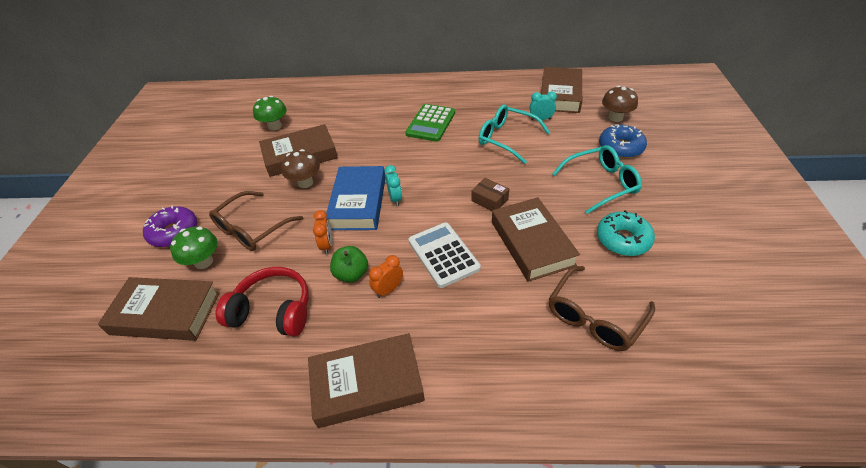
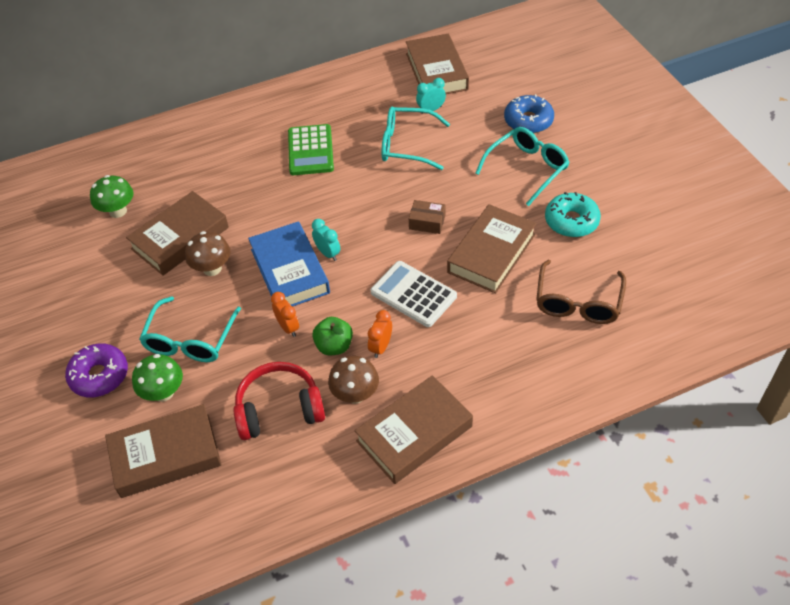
camera: 25 degrees left, 5 degrees up
(252, 229) = (190, 340): brown glasses -> turquoise glasses
(531, 243) = (491, 253): brown book -> brown book turned 75 degrees clockwise
(615, 117) = (508, 85): brown mushroom -> brown mushroom (355, 394)

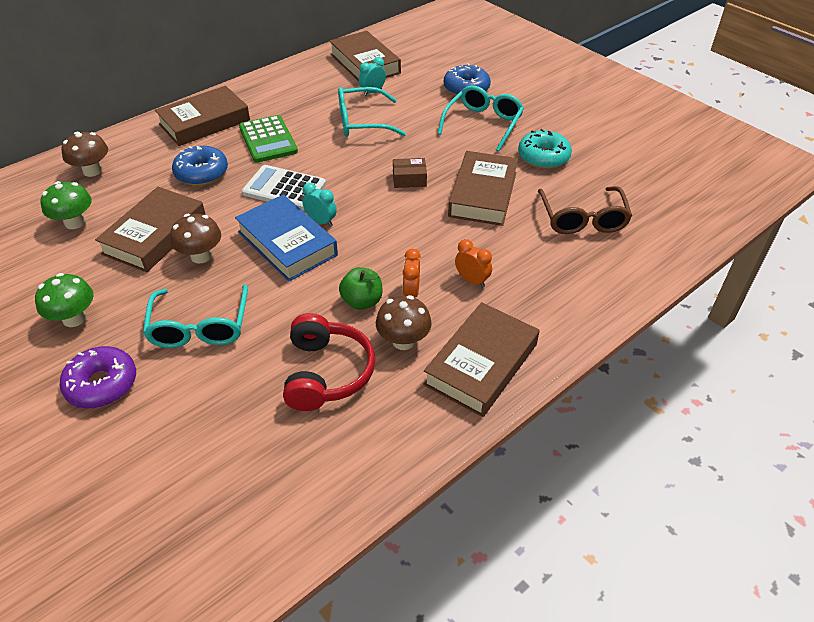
camera: 20 degrees left, 5 degrees down
(146, 157) = (92, 171): none -> brown mushroom
(163, 392) = (186, 385): green mushroom -> green mushroom (74, 318)
(166, 455) = (211, 449): brown book -> brown book (204, 122)
(239, 178) = (201, 173): none -> blue donut
(279, 409) = (326, 373): red headphones -> red headphones turned 120 degrees clockwise
(288, 327) = (305, 294): orange clock -> orange clock (472, 280)
(413, 294) = (423, 241): white calculator -> white calculator (284, 189)

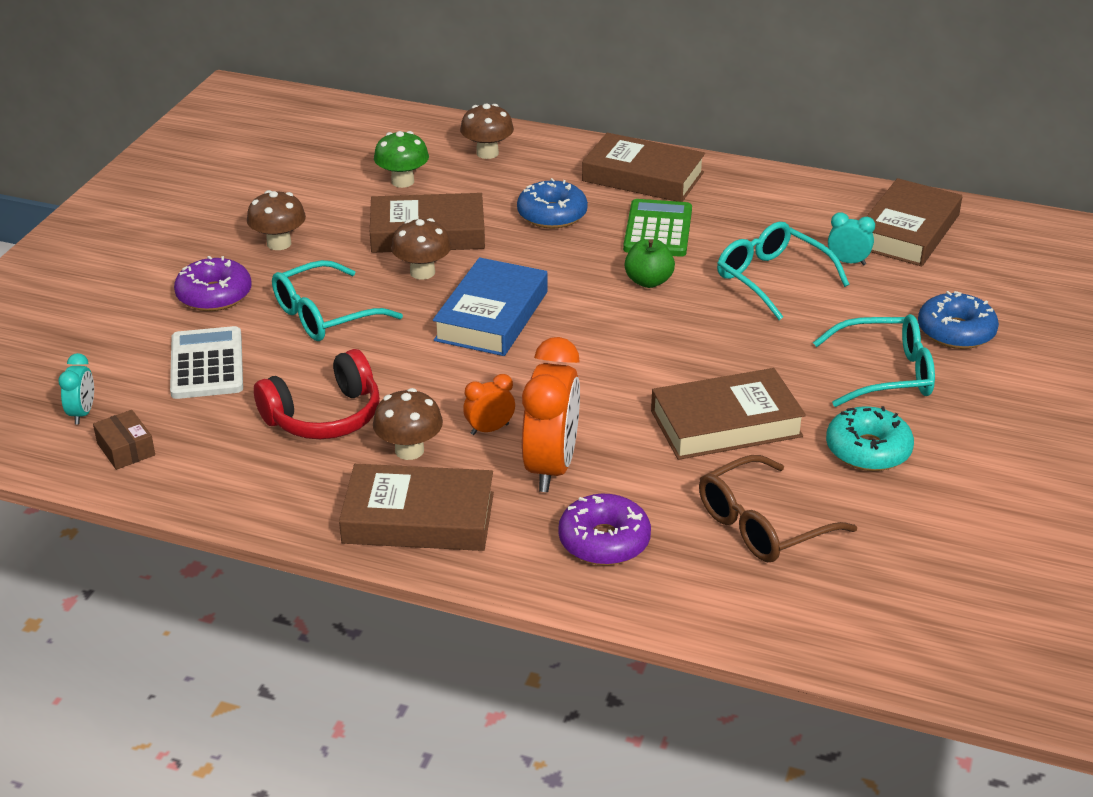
camera: 60 degrees right, 10 degrees down
(74, 318) = (279, 243): green mushroom -> brown mushroom
(268, 140) = (658, 230): green calculator -> green calculator turned 150 degrees clockwise
(284, 189) = (581, 277): white calculator -> white calculator (207, 364)
(321, 221) = (550, 323): turquoise clock -> turquoise clock (82, 413)
(362, 301) = (446, 400): green apple -> green apple (648, 281)
(409, 179) = (694, 356): brown box -> brown box (126, 449)
(472, 280) = (551, 467): orange clock -> orange clock, size x2.07
(559, 286) = (604, 541): none -> purple donut

